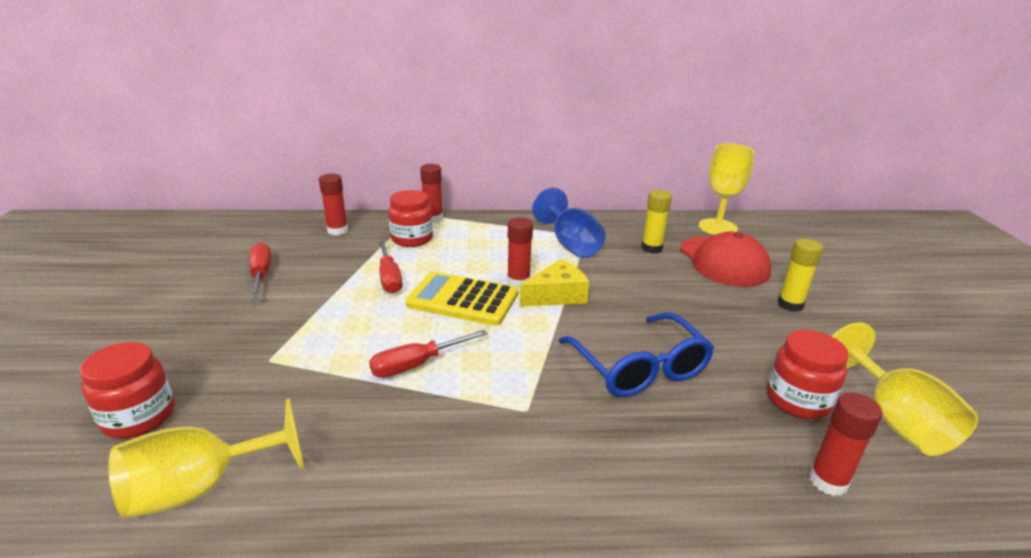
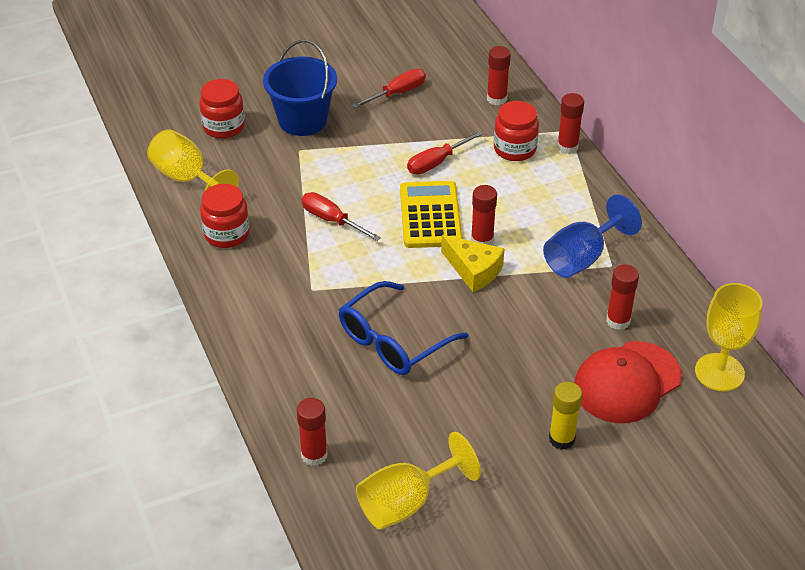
camera: 70 degrees right, 15 degrees up
(220, 344) = (303, 120): none -> blue bucket
(651, 248) = (618, 321): yellow glue stick -> red glue stick
(798, 400) = (401, 441): red jar -> red jar (226, 234)

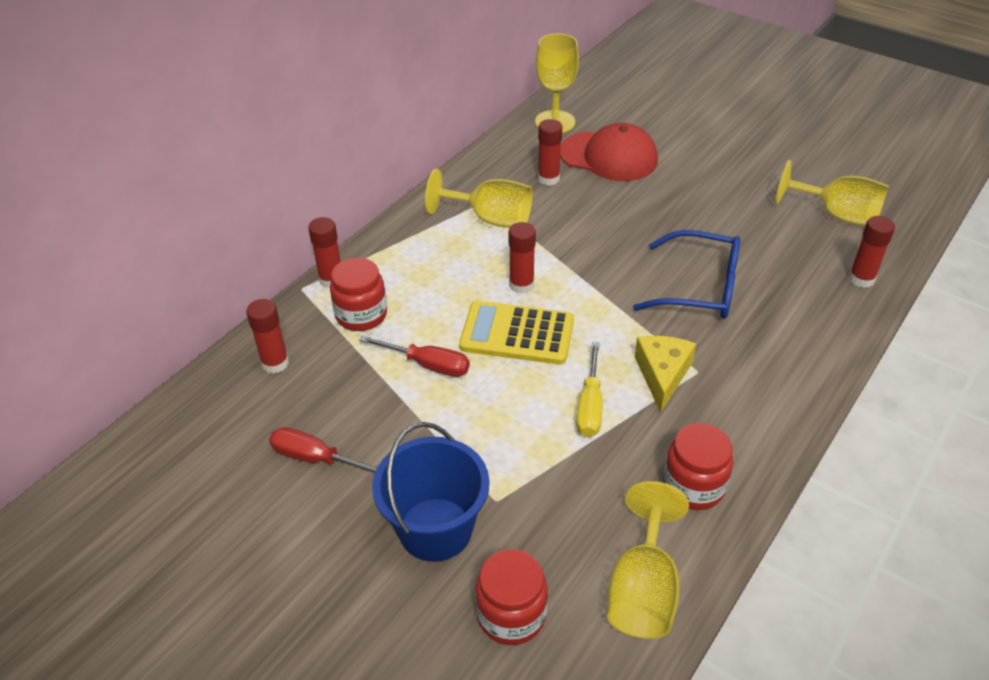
camera: 120 degrees left, 0 degrees up
(331, 220) = (590, 406): red screwdriver -> yellow screwdriver
(430, 215) = (517, 334): yellow calculator -> yellow calculator turned 45 degrees clockwise
(474, 270) = (566, 275): yellow cheese -> yellow cheese (662, 375)
(561, 439) = (695, 168): yellow glue stick -> none
(582, 258) = (490, 219): blue goblet -> yellow goblet

